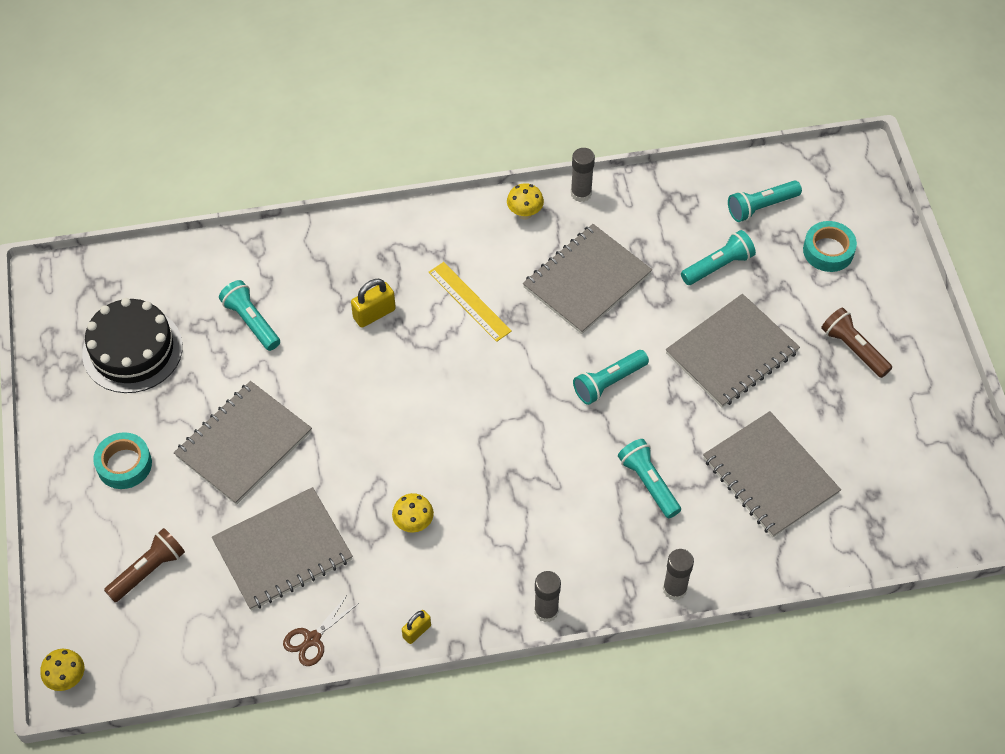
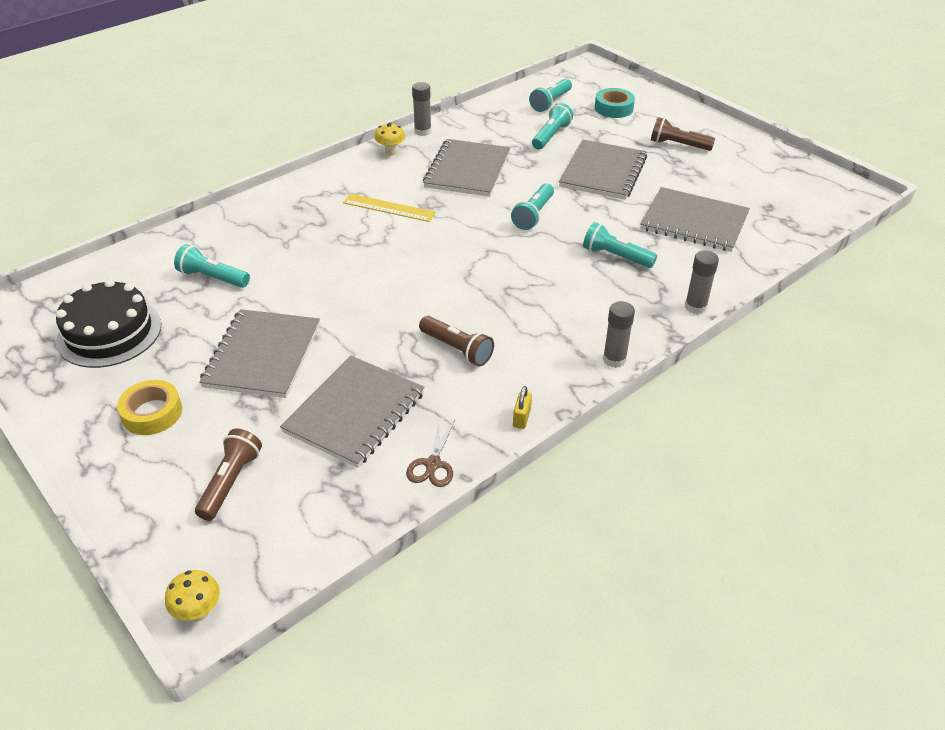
camera: 30 degrees left, 15 degrees down
(124, 464) = (152, 413): turquoise tape -> yellow tape
(374, 314) = (317, 239): yellow padlock -> none
(413, 524) = (457, 349): yellow mushroom -> brown flashlight

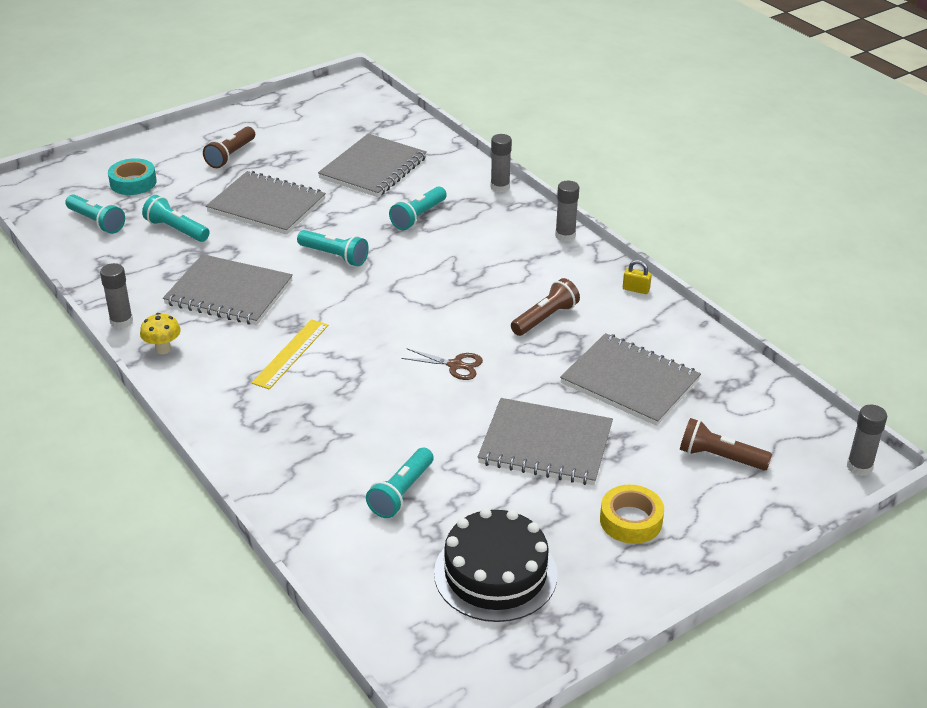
camera: 85 degrees left, 5 degrees down
(198, 612) = (859, 467): yellow mushroom -> grey glue stick
(433, 464) = (690, 339): brown scissors -> brown scissors (455, 365)

